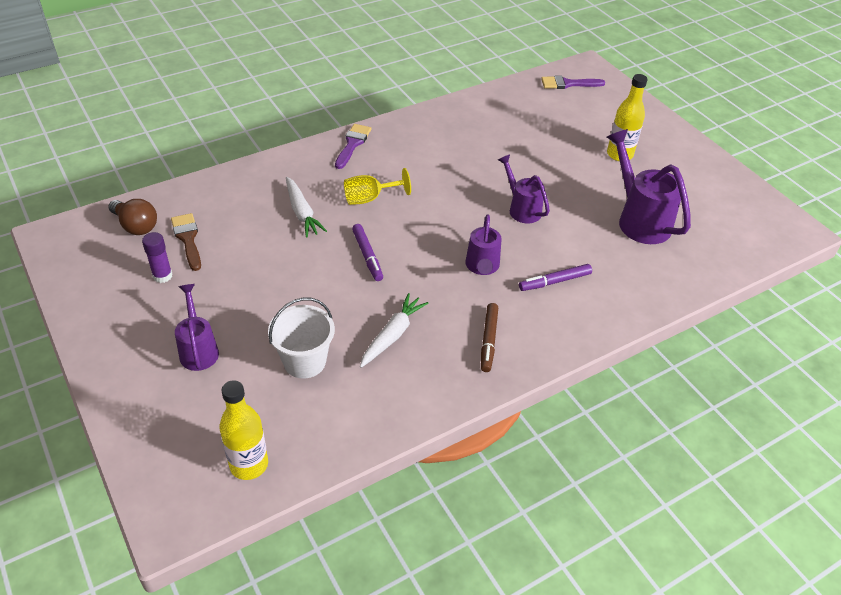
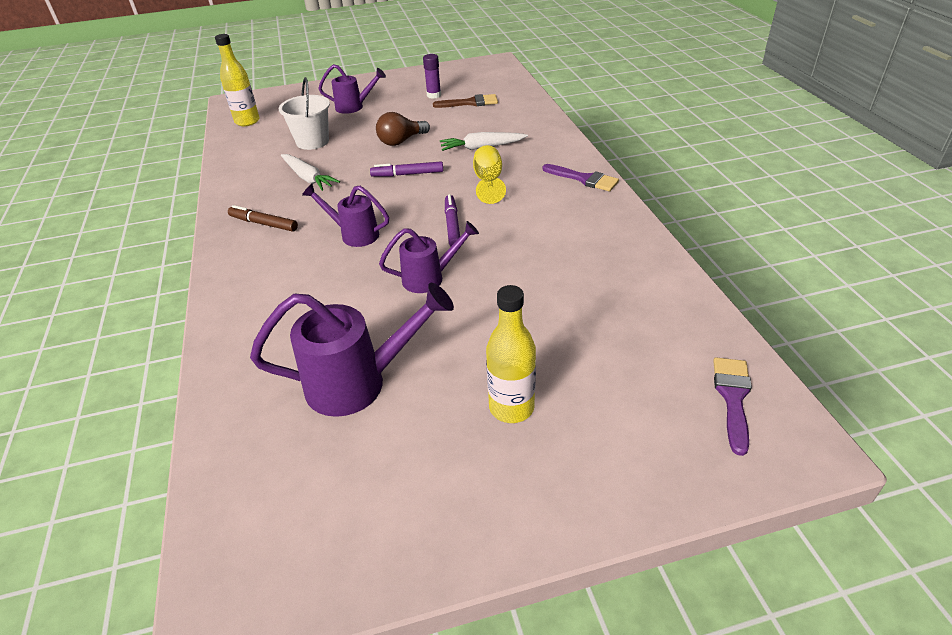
camera: 110 degrees right, 5 degrees down
(136, 226) = (494, 86): brown light bulb -> brown light bulb (401, 141)
(554, 281) = (303, 278): purple marker -> purple marker (452, 225)

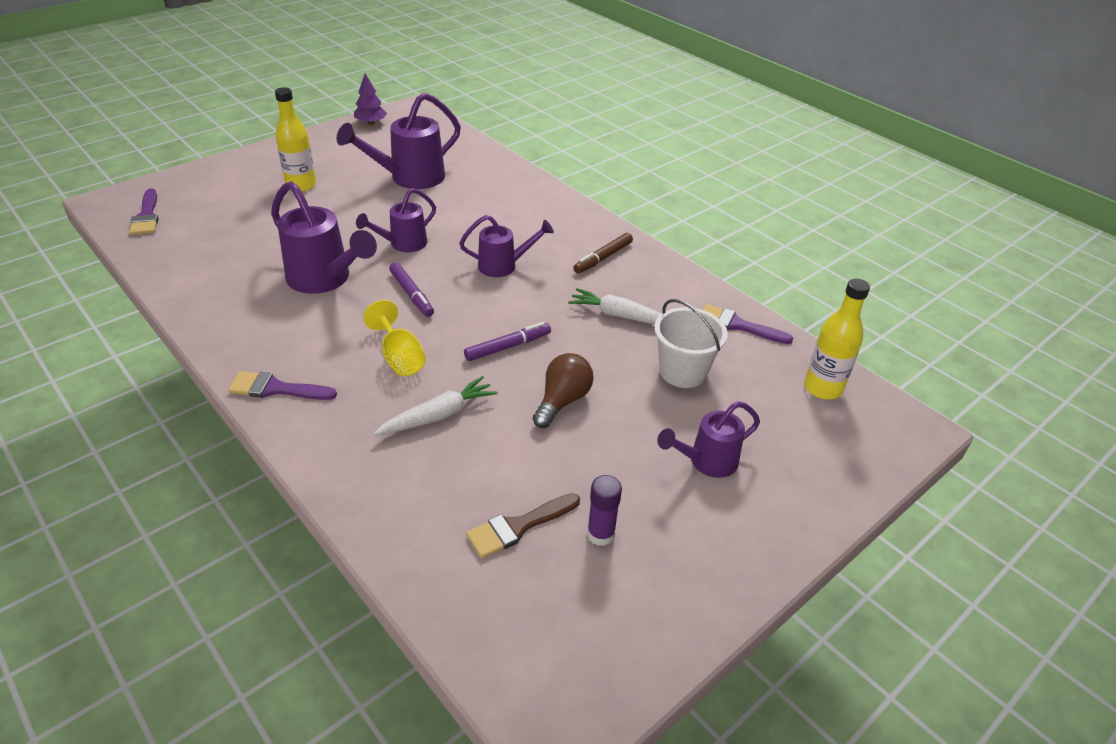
camera: 150 degrees right, 0 degrees up
(240, 158) = (738, 325): none -> purple brush
(263, 223) = (603, 258): brown marker -> brown marker turned 135 degrees clockwise
(326, 573) = (371, 123): none -> purple tree
(524, 255) = (324, 279): none -> purple watering can

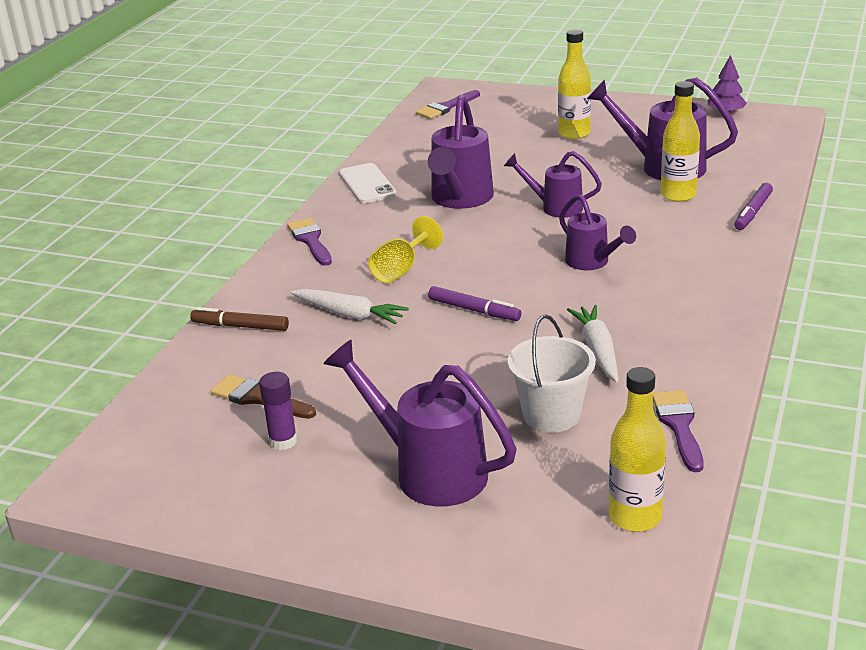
camera: 65 degrees right, 10 degrees down
(220, 314) = (367, 184): none -> white phone
(411, 294) = (489, 240): purple marker -> purple marker (752, 212)
(457, 192) = (678, 195): none -> yellow bottle
(562, 401) = (431, 364): brown light bulb -> none
(603, 258) = (684, 306): brown marker -> brown marker (240, 326)
(707, 462) = (429, 471): purple watering can -> purple watering can, size x1.62

